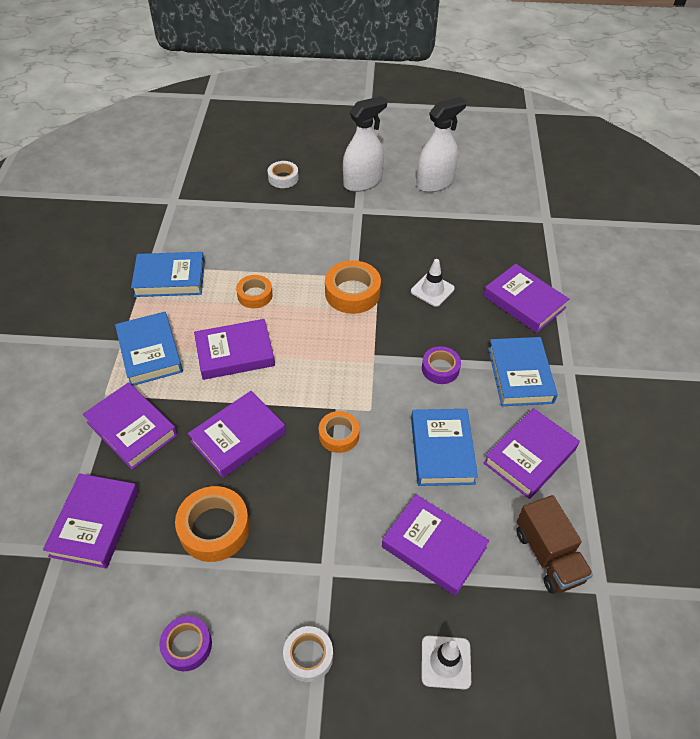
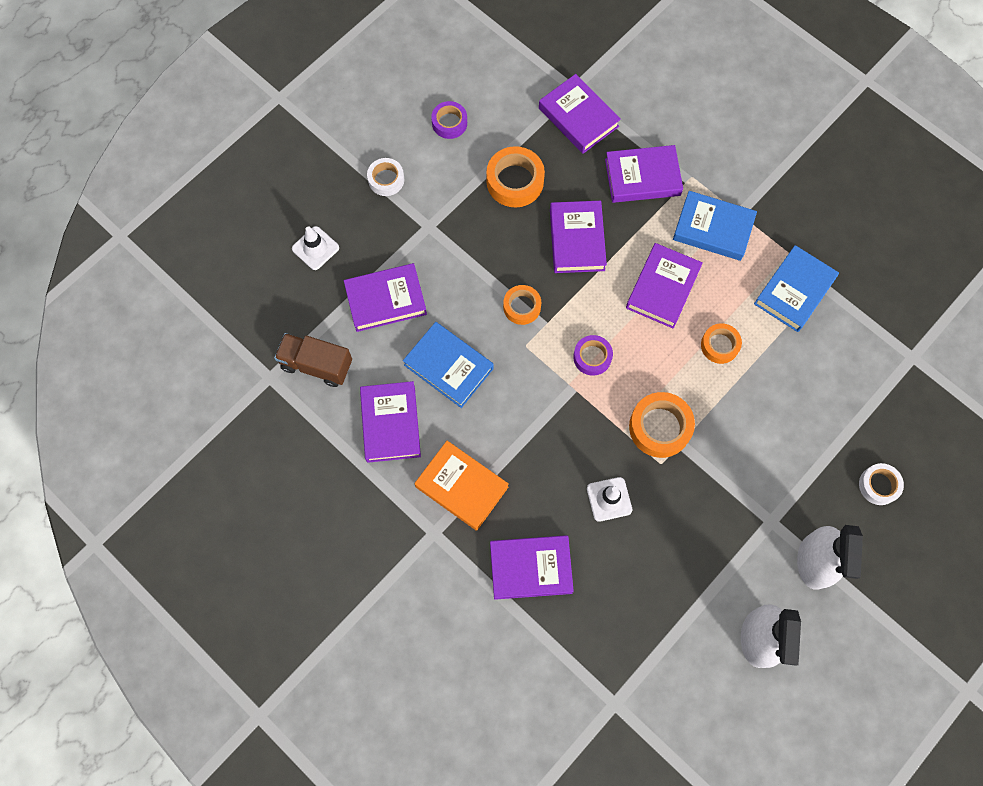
camera: 130 degrees right, 20 degrees up
(440, 368) = (520, 430): purple tape -> purple tape (592, 357)
(520, 375) = (461, 487): blue book -> orange book

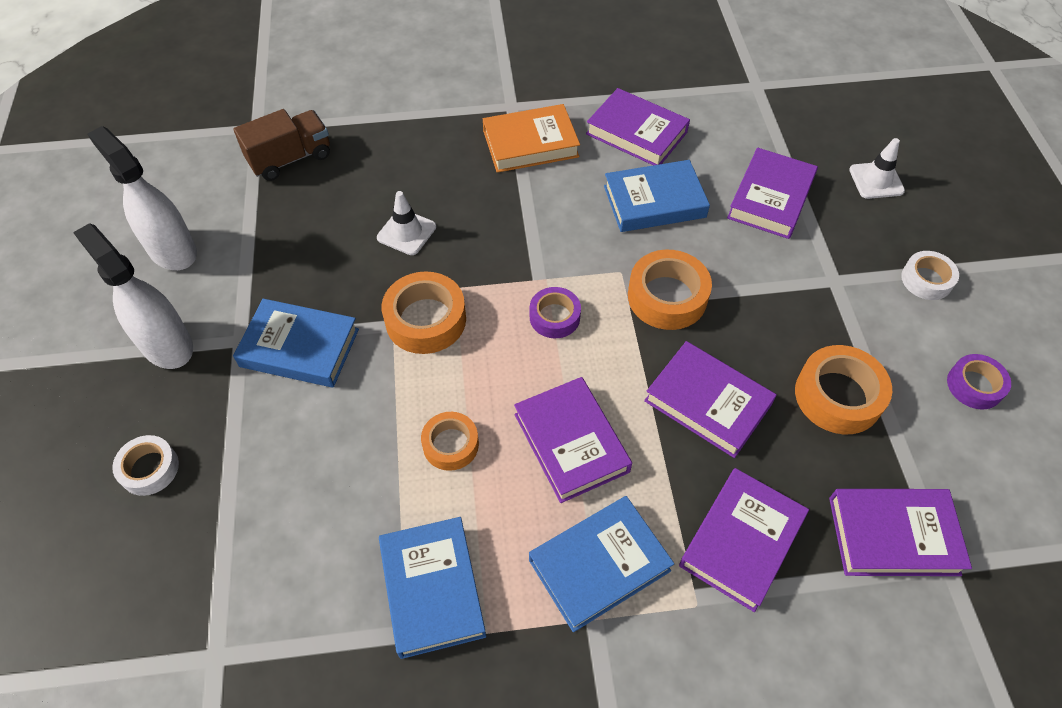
camera: 130 degrees right, 15 degrees down
(316, 365) = (742, 118): brown truck -> brown truck (290, 158)
(522, 307) = (667, 297): orange tape -> orange tape, size x1.59
(530, 568) = (414, 144): purple book -> none
(743, 481) = (299, 348): none -> blue book

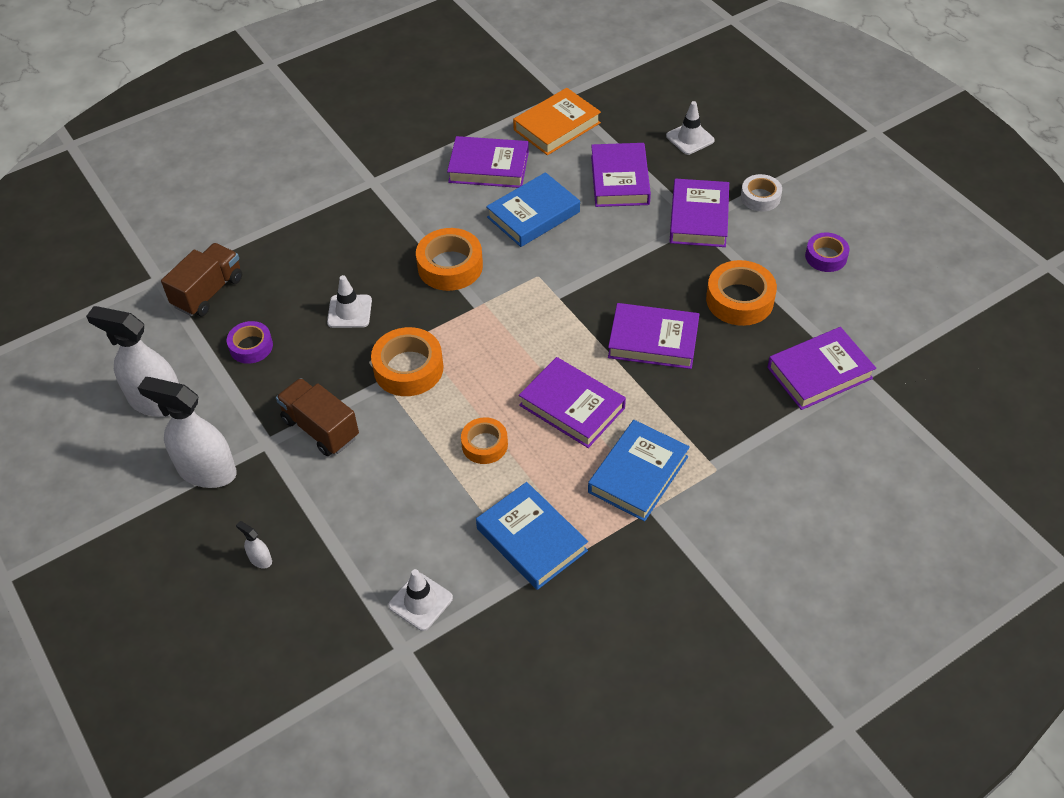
camera: 25 degrees left, 5 degrees down
(149, 469) = (260, 559): white tape -> white spray bottle
(270, 605) = (420, 602): none -> white traffic cone
(299, 348) = (320, 428): blue book -> brown truck
(530, 144) = (407, 206): orange book -> orange book (557, 126)
(554, 317) = (507, 327): purple tape -> purple tape (251, 346)
(667, 297) = (583, 280): orange tape -> orange tape (450, 266)
(741, 541) = (724, 418): purple book -> purple book (698, 218)

